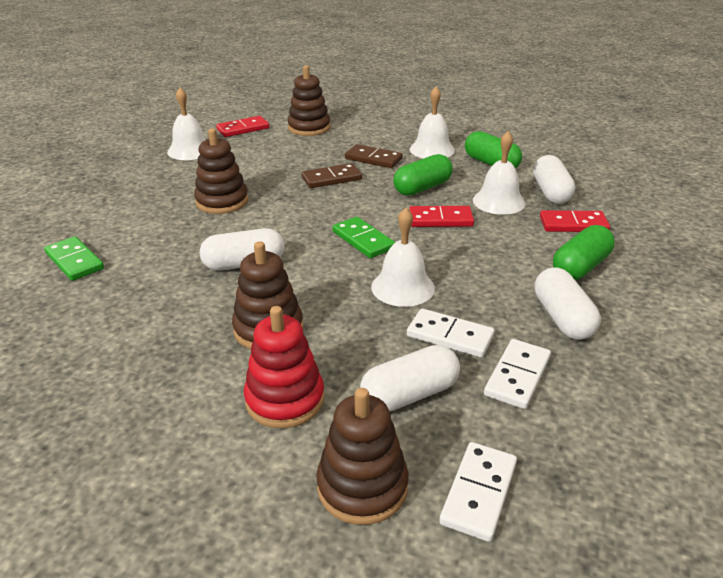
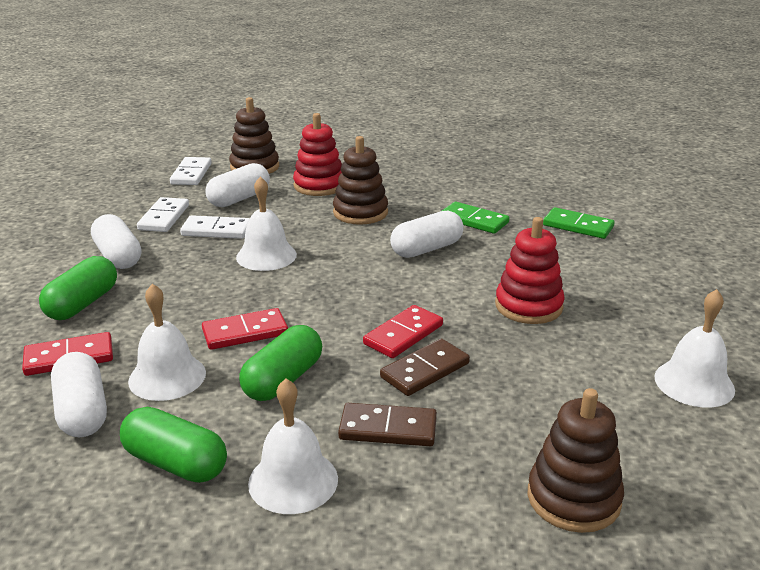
camera: 160 degrees right, 5 degrees down
(222, 201) = (528, 306): brown stacking toy -> red stacking toy
(243, 129) = (690, 462): red domino -> red domino (403, 334)
(363, 240) = (327, 291): green domino -> green domino (474, 220)

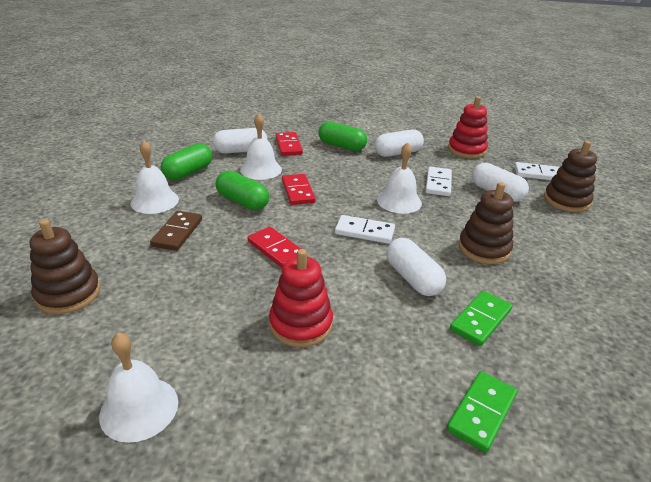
camera: 95 degrees right, 5 degrees up
(164, 217) = (456, 165): white domino -> white domino (364, 231)
(319, 186) = (538, 231): red stacking toy -> red stacking toy (466, 150)
(425, 370) = (229, 254): brown domino -> none

